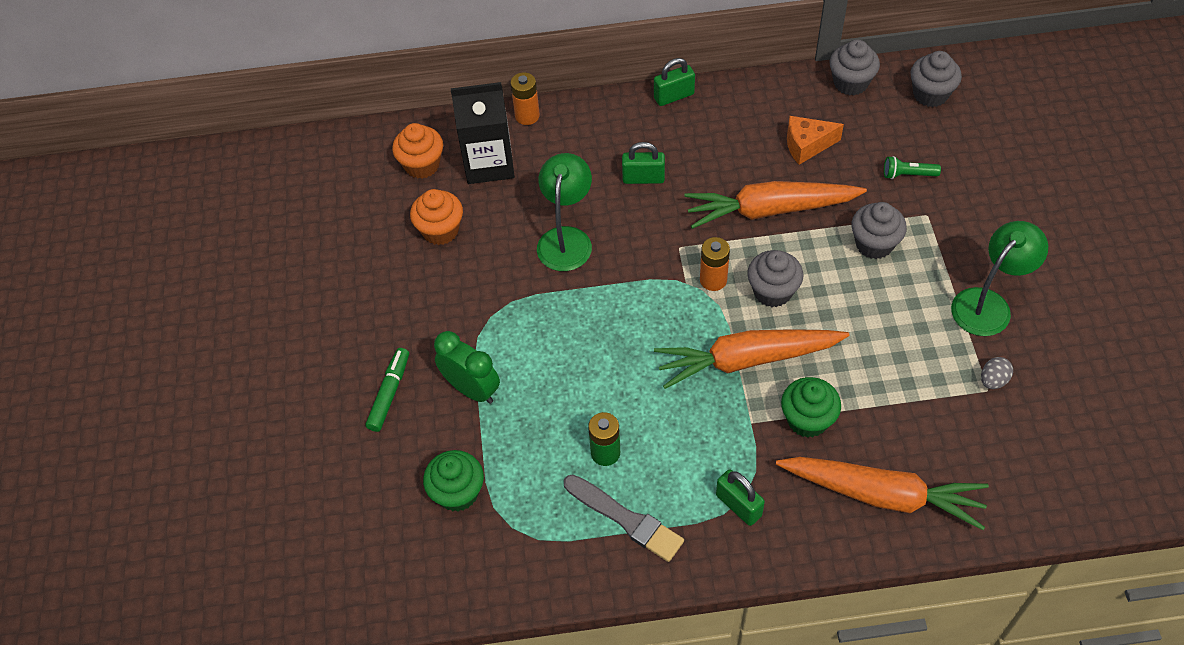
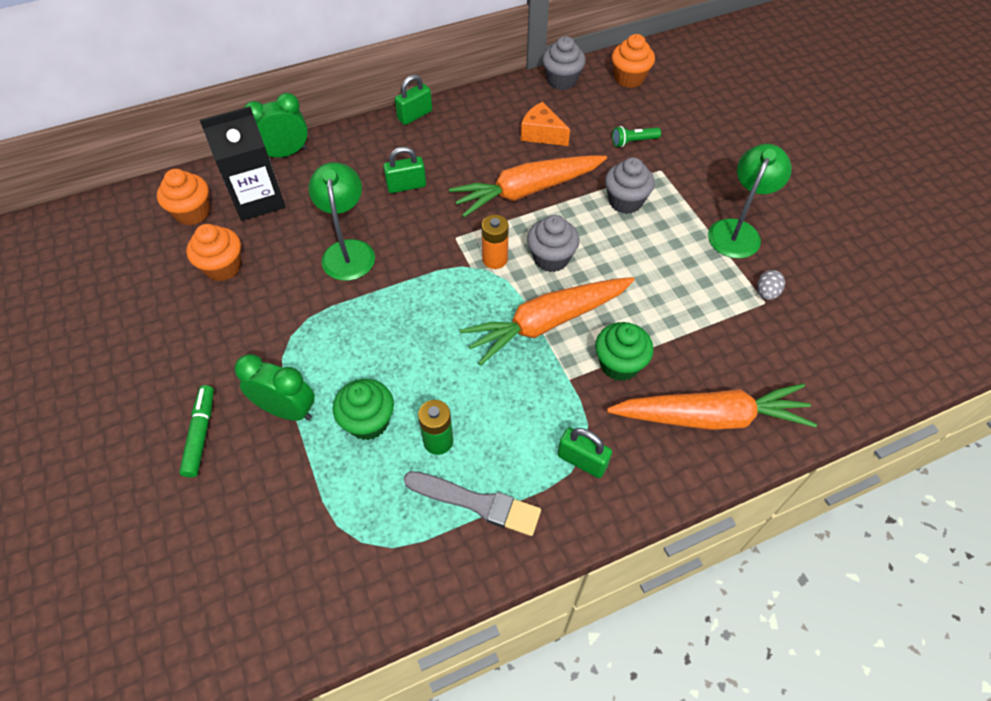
camera: 20 degrees left, 0 degrees up
(458, 492) = (295, 520): green cupcake -> green cupcake (368, 422)
(527, 116) = (285, 153): orange battery -> green clock
(807, 145) = (541, 134): orange cheese -> orange cheese turned 60 degrees clockwise
(930, 94) = (629, 78): grey cupcake -> orange cupcake

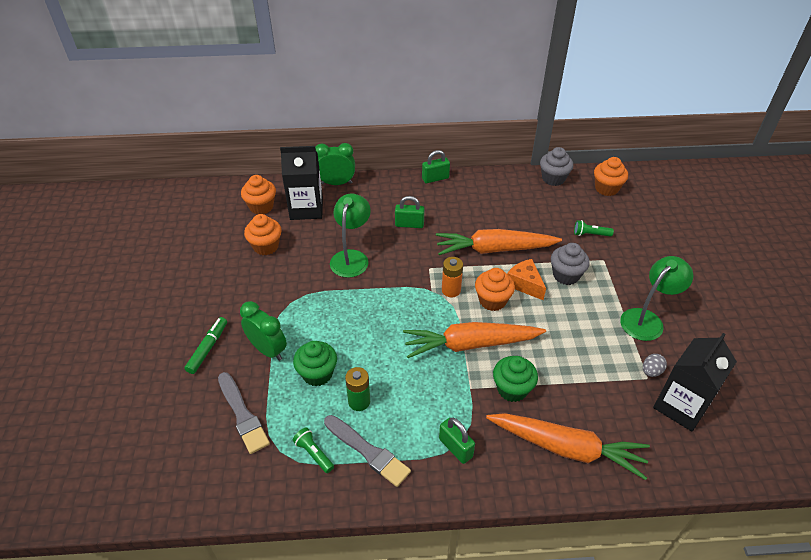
camera: 20 degrees right, 10 degrees down
(289, 510) = (242, 415): none -> grey brush
(408, 530) = (313, 454): none -> green flashlight
(541, 134) = (522, 212): orange cheese -> orange cheese (524, 284)
(551, 258) = (492, 300): grey cupcake -> orange cupcake
(814, 324) = (681, 406): none -> black carton

